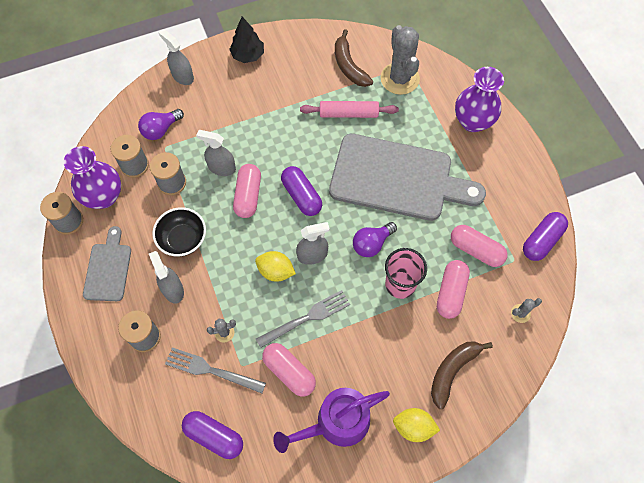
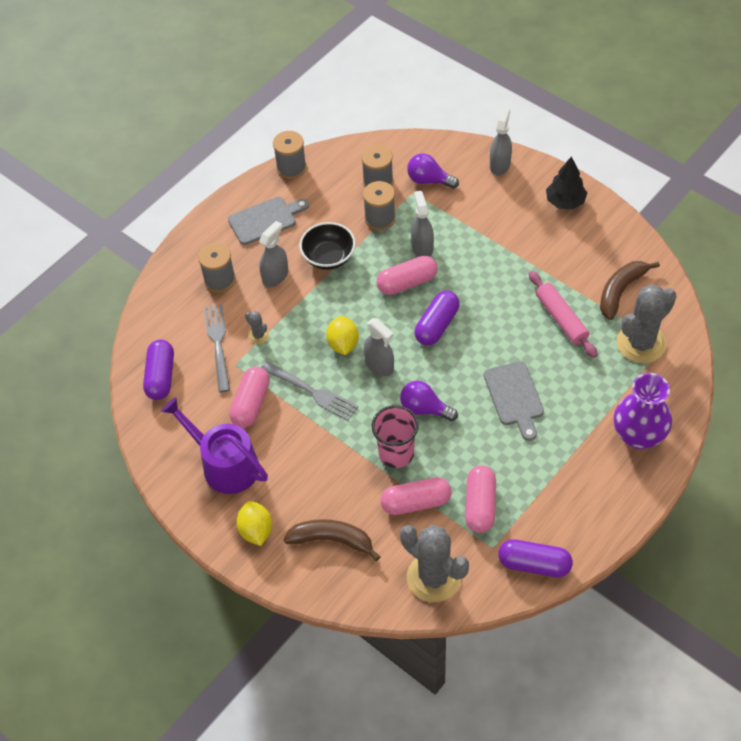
camera: 65 degrees right, 10 degrees down
(104, 196) = (331, 178): purple vase -> none
(397, 179) = (514, 397): grey cutting board -> grey cutting board, size x0.49
(520, 313) = (434, 577): grey cactus -> grey cactus, size x2.31

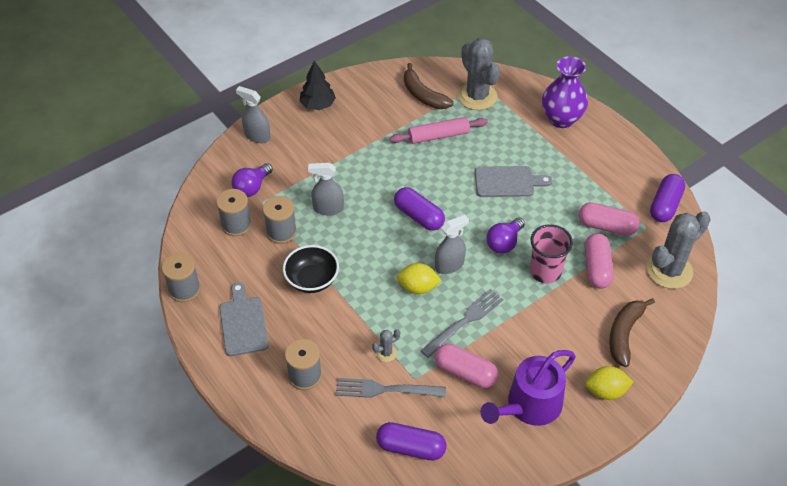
camera: 80 degrees left, 5 degrees down
(275, 276) = (318, 327): grey spray bottle -> none
(407, 283) = (364, 227): pink capsule -> none

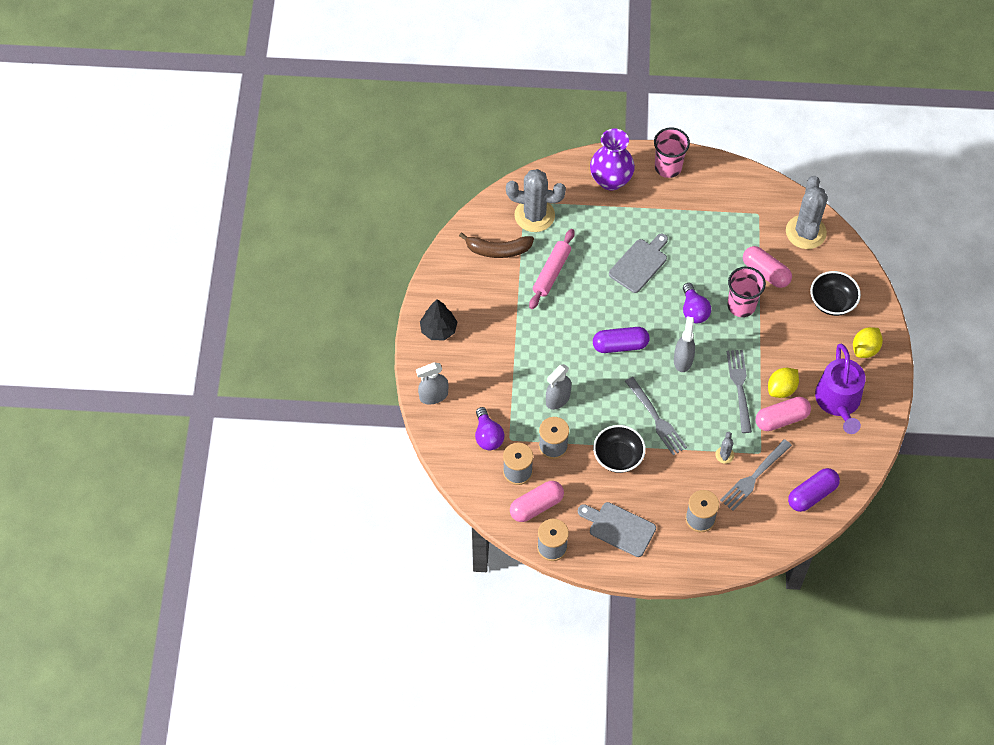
camera: 50 degrees left, 10 degrees up
(374, 282) = (656, 418): none -> grey fork
(418, 287) = (685, 394): yellow lemon -> yellow lemon (781, 389)
(606, 226) = (736, 236): pink capsule -> pink capsule (536, 506)
(616, 144) = (668, 167): none -> pink cup
(624, 334) = (832, 302): brown banana -> black bowl
(665, 205) = (750, 186): purple capsule -> none

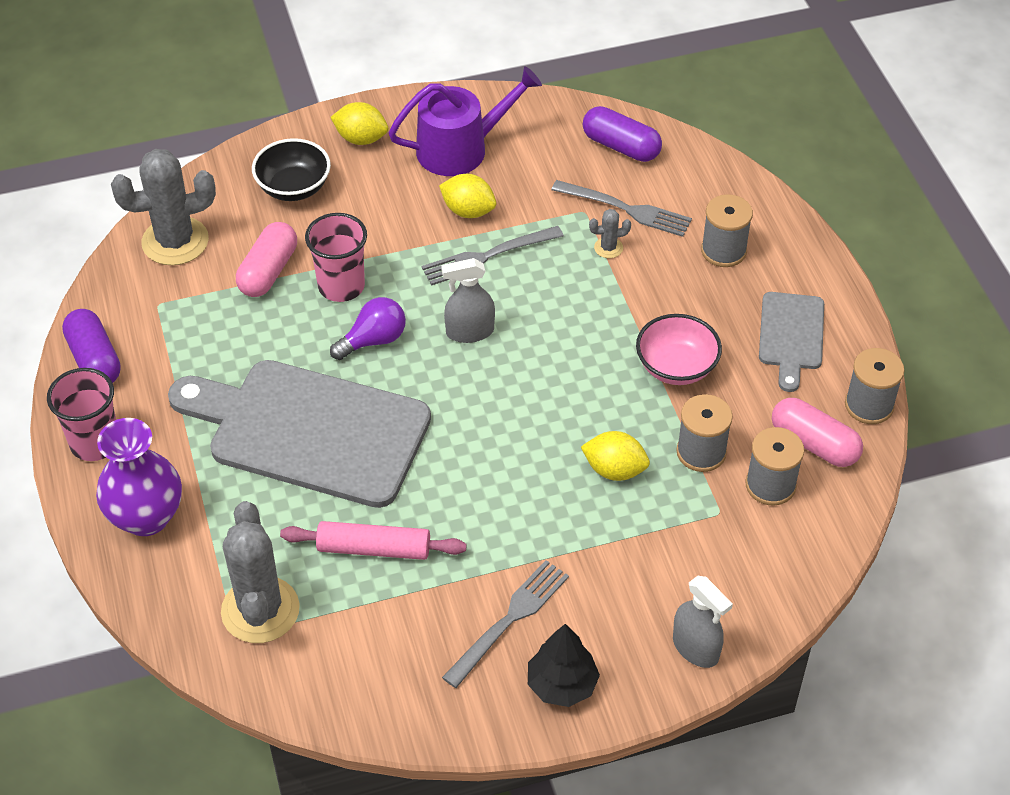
camera: 110 degrees left, 10 degrees down
(488, 436) = (730, 544): purple light bulb -> none
(498, 250) = (356, 644): brown banana -> none
(558, 399) = (614, 470): grey spray bottle -> yellow lemon
(618, 457) = (676, 367): black bowl -> pink bowl
(620, 345) = (478, 416): purple capsule -> purple capsule (95, 359)
(639, 264) = (310, 431): grey cutting board -> grey cutting board, size x2.03
(656, 418) = (587, 338): grey fork -> grey fork (509, 620)
(781, 419) = (518, 201): pink capsule -> none

